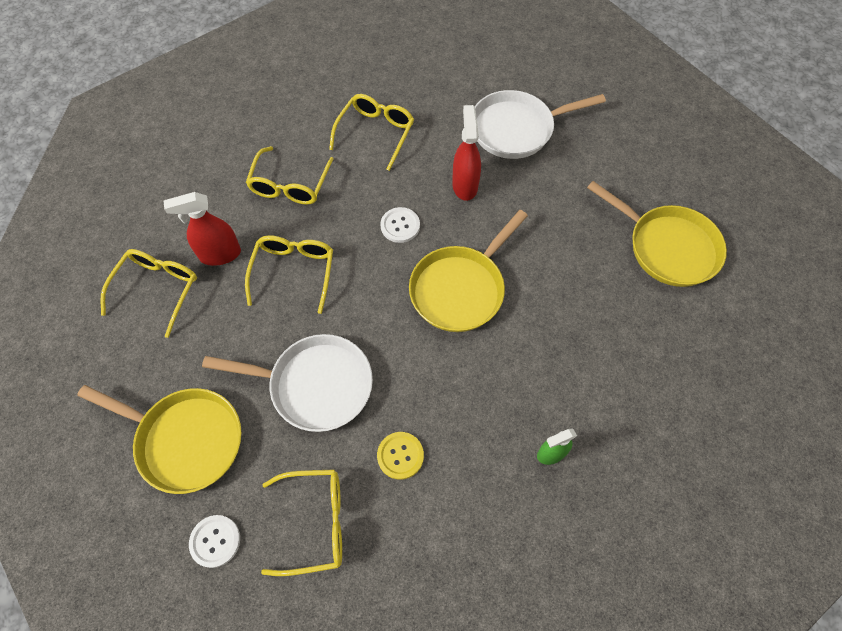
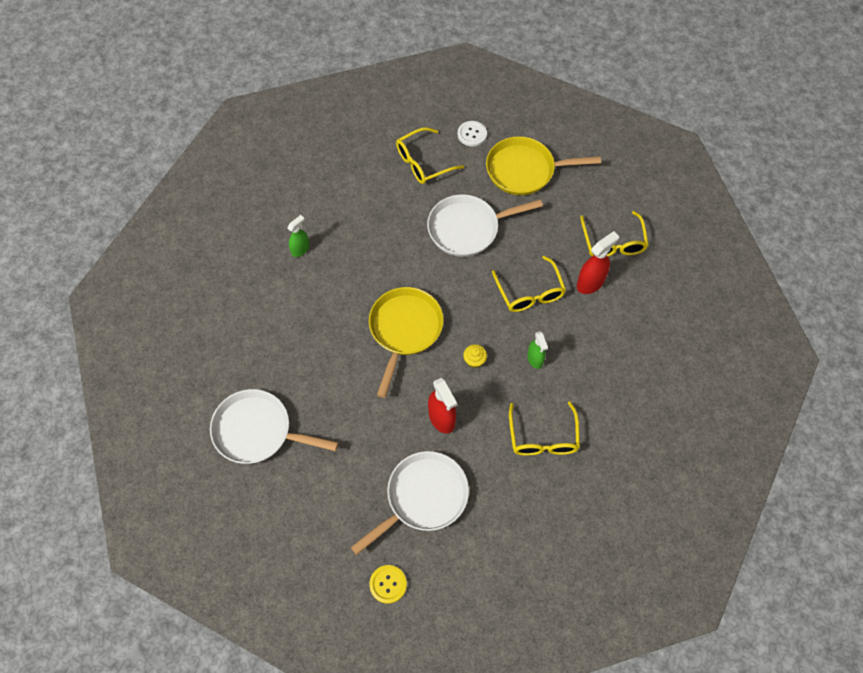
camera: 155 degrees right, 0 degrees up
(290, 185) = (580, 358): yellow glasses -> none
(336, 202) = (535, 359): none -> green spray bottle
(400, 226) = (474, 360): white button -> yellow cupcake
(400, 456) = (392, 212): yellow button -> yellow button (388, 584)
(667, 247) = (257, 431): yellow pan -> white pan

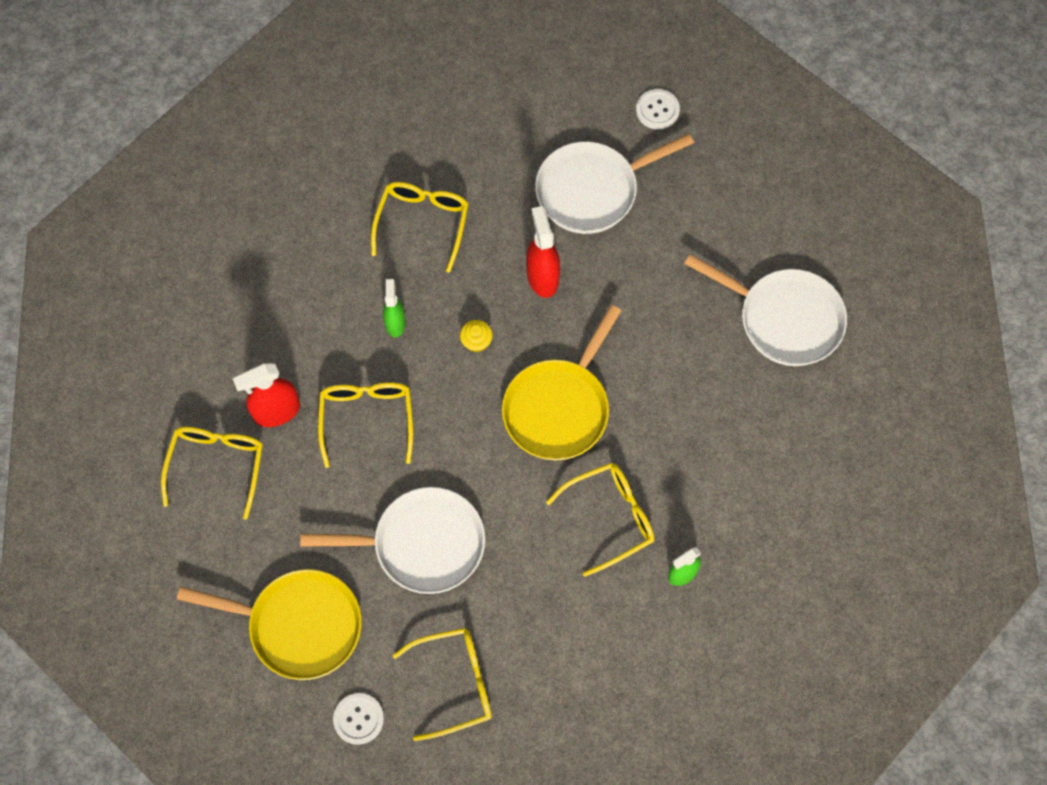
camera: 165 degrees left, 5 degrees up
(353, 271) = (610, 517): none -> yellow glasses
(388, 584) = (657, 110): yellow button -> white button

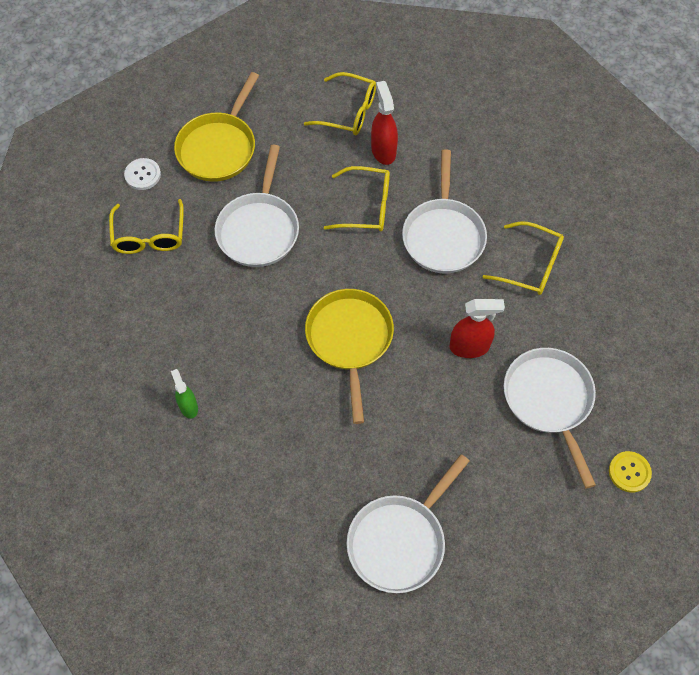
camera: 100 degrees right, 5 degrees down
(395, 323) = (443, 235): green spray bottle -> white pan
(476, 342) = (418, 289): yellow cupcake -> none
(559, 407) = (349, 340): yellow pan -> yellow pan turned 45 degrees clockwise
(610, 517) = (248, 362): yellow glasses -> none
(657, 110) = (629, 472): white button -> yellow button

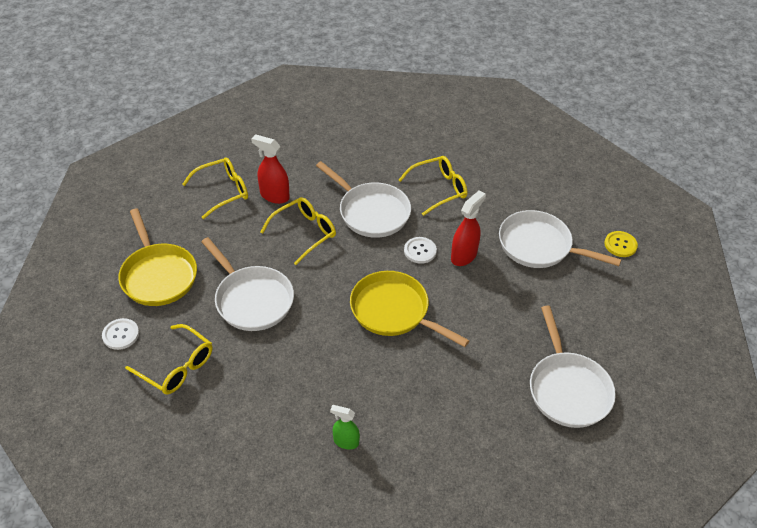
camera: 50 degrees left, 15 degrees down
(438, 308) = (420, 251): none -> white button

